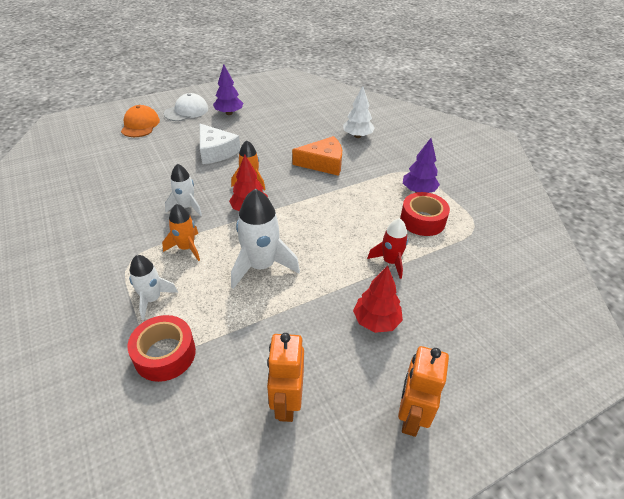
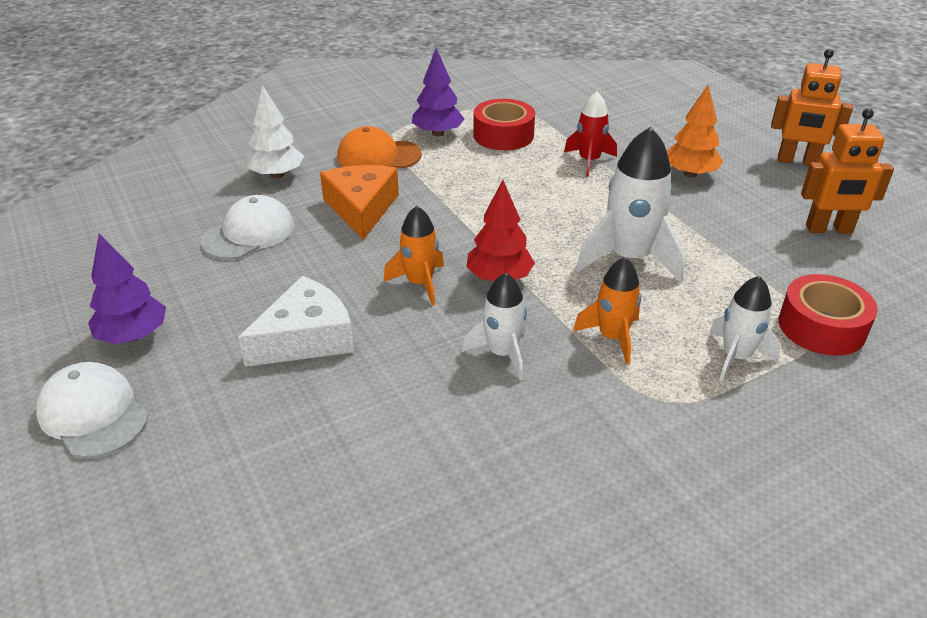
camera: 90 degrees left, 5 degrees down
(140, 125) = (143, 499): orange cap -> orange cap (378, 156)
(300, 132) = (249, 233): none -> white cap
(376, 321) = (690, 174): red tree -> orange tree

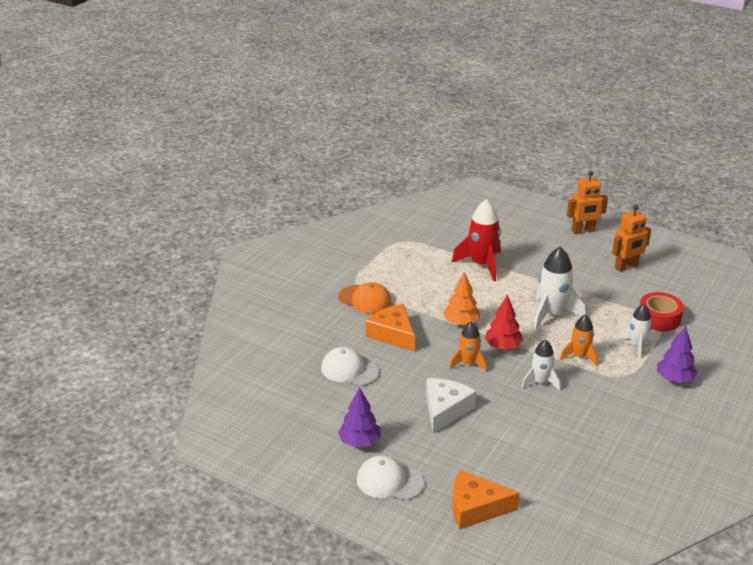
camera: 30 degrees left, 5 degrees down
(154, 525) = (475, 508): none -> orange cheese
(249, 233) = (349, 370): white cap -> white cap turned 75 degrees counterclockwise
(277, 175) = (321, 331): white tree -> none
(378, 156) = (365, 299): orange cap -> orange cap turned 120 degrees counterclockwise
(438, 133) = (382, 273): purple tree -> purple tree (674, 379)
(503, 135) = (420, 263): red tape -> none
(589, 161) = (482, 265): red rocket -> red rocket, size x1.64
(690, 174) = (539, 256): orange tree -> orange tree (461, 323)

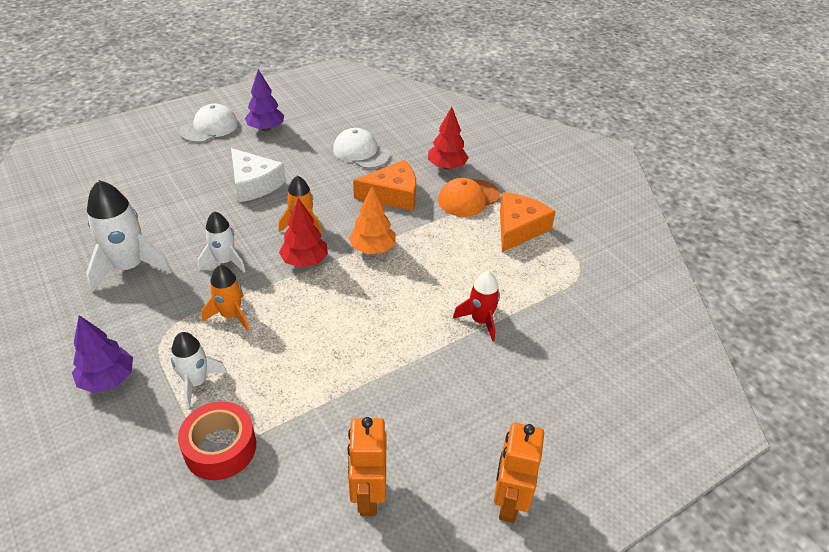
camera: 115 degrees right, 10 degrees up
(332, 320) = (446, 166): none -> red tree
(349, 370) = (361, 152): white cap -> white cap turned 105 degrees counterclockwise
(475, 508) = (134, 155): orange cheese -> orange cheese (519, 228)
(482, 265) = (480, 321): red rocket -> red rocket, size x0.61
(552, 314) = (325, 334): white rocket -> white rocket (129, 267)

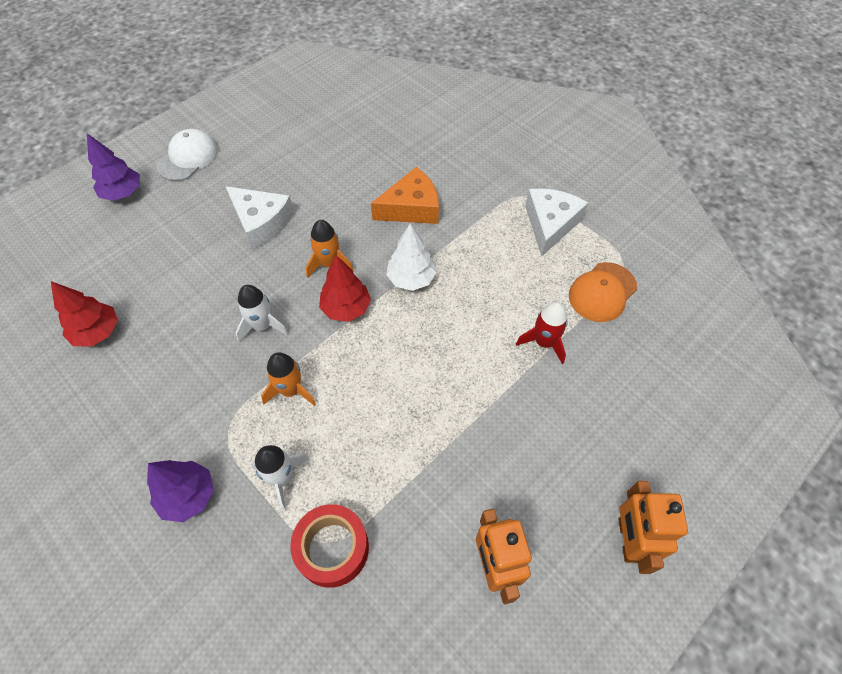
camera: 10 degrees left, 15 degrees up
(129, 267) = (162, 354): white rocket -> none
(266, 128) = (250, 148): purple tree -> purple tree (123, 193)
(361, 152) = (362, 160): white cap -> none
(372, 248) = (411, 279): orange tree -> white tree
(446, 166) = (456, 162): red tree -> red tree (97, 332)
(468, 198) = (489, 197): orange cap -> orange cap (602, 292)
(519, 228) = (550, 224): orange cheese -> white cheese

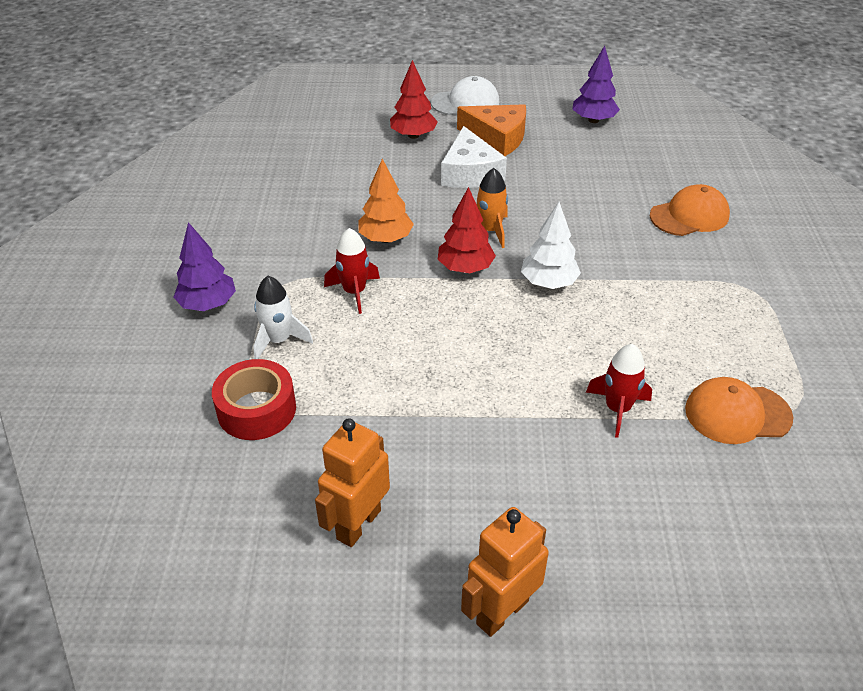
camera: 45 degrees right, 15 degrees down
(97, 332) = (272, 173): red tree -> red tree (413, 135)
(123, 193) = (390, 100): purple tree -> purple tree (593, 120)
(262, 326) = (386, 239): white rocket -> orange tree
(291, 390) = (354, 292): orange rocket -> red rocket
(411, 208) = (615, 234): orange cheese -> orange cheese (497, 138)
(439, 161) = (689, 216): none -> orange cap
(550, 224) = (749, 327): white cheese -> none

